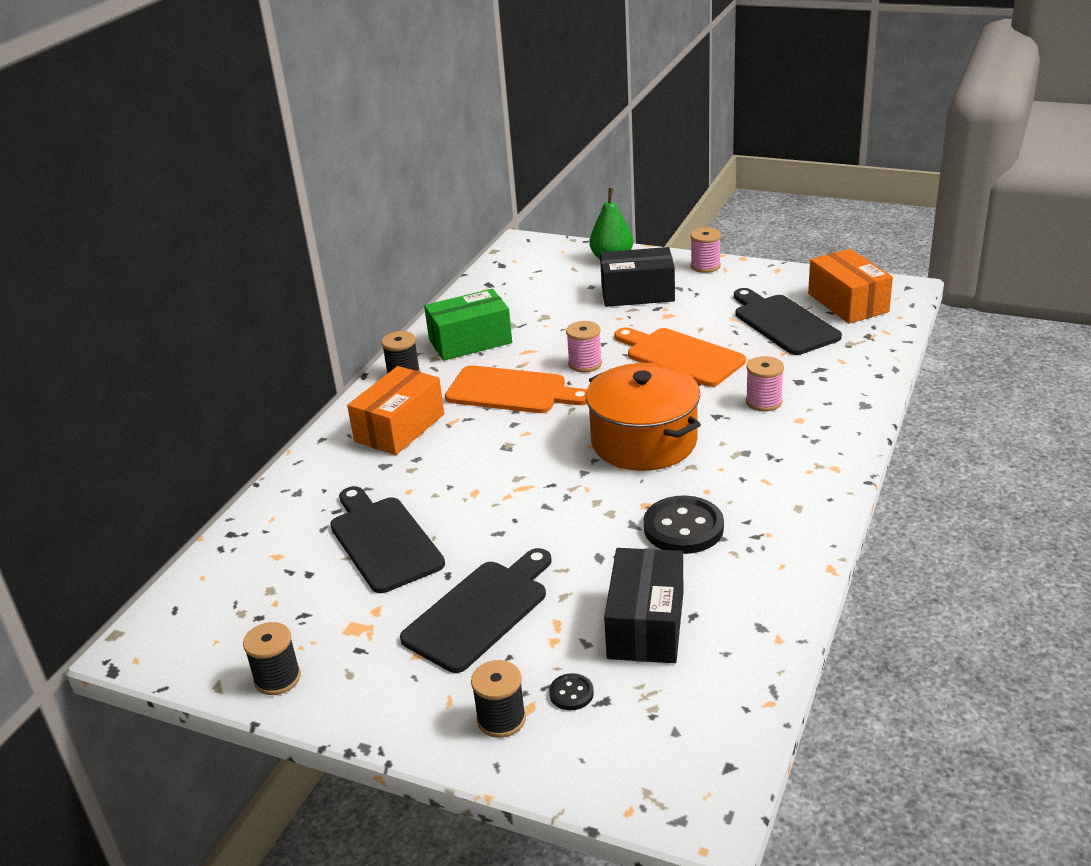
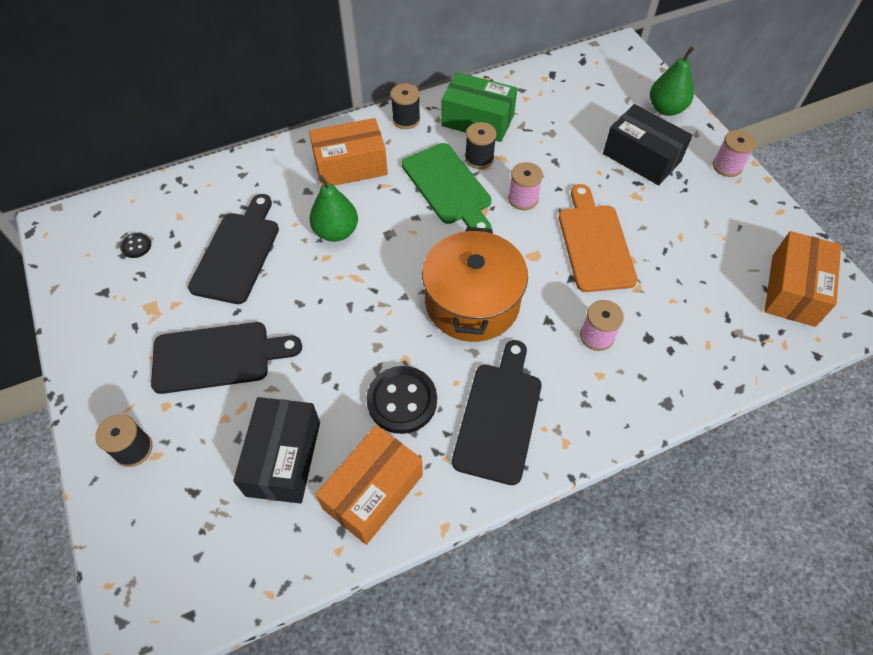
camera: 40 degrees right, 25 degrees up
(277, 678) = (80, 309): black spool -> black spool (479, 158)
(457, 472) = (336, 232): none -> green pear
(511, 391) = (448, 187): orange cutting board -> green cutting board
(571, 693) = (185, 468): black button -> black button (136, 246)
(646, 625) = (283, 458): black box -> black box turned 45 degrees counterclockwise
(748, 589) = (373, 491): none -> orange box
(783, 323) = (712, 270): black cutting board -> black cutting board (499, 417)

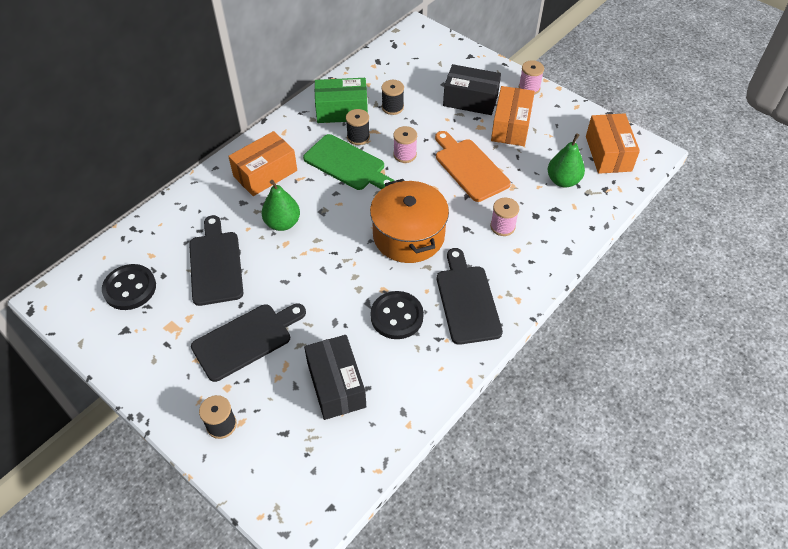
camera: 25 degrees left, 5 degrees down
(136, 246) = (130, 288): black button -> black button, size x2.10
(373, 491) = (410, 380): orange box -> orange box (511, 126)
(406, 119) = (288, 127): black spool -> black spool (392, 107)
(666, 109) = (469, 61): green pear -> green pear (563, 181)

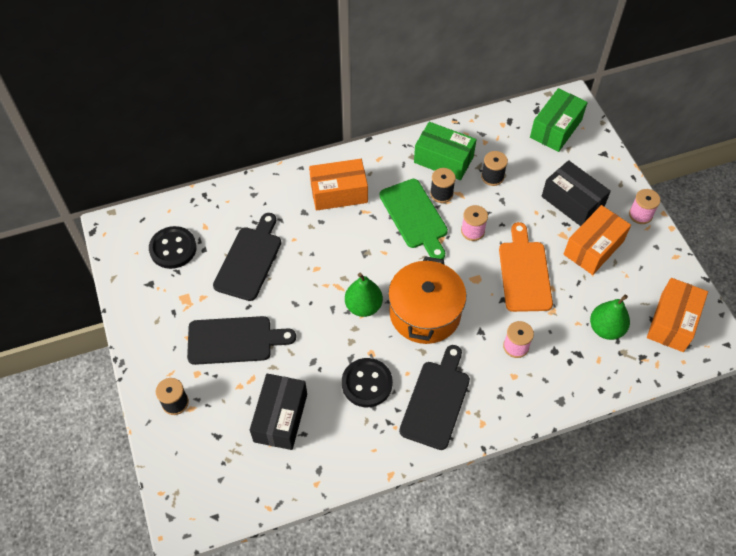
camera: 30 degrees right, 5 degrees up
(282, 223) = (325, 248): green pear -> green pear (363, 306)
(419, 53) = (555, 129): none -> green box

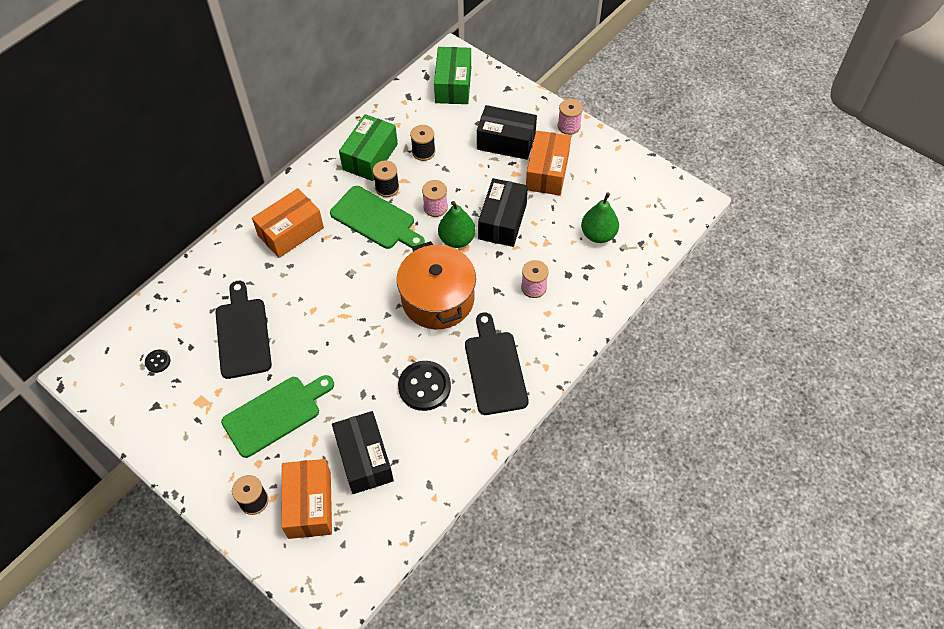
camera: 30 degrees left, 0 degrees up
(173, 248) = (158, 361): black button -> black button, size x0.48
(234, 340) = (275, 414): black cutting board -> green cutting board
(363, 306) = (378, 321): green pear -> green pear (457, 239)
(443, 159) = (370, 157): green box -> green box turned 60 degrees counterclockwise
(524, 272) = (502, 221): orange cutting board -> black box
(672, 322) = (647, 202): orange box -> orange box (309, 504)

